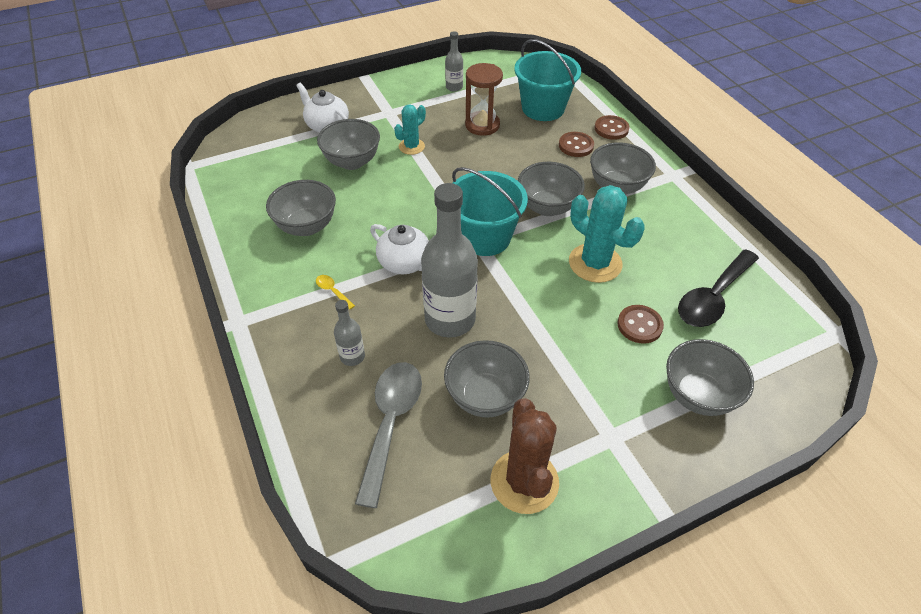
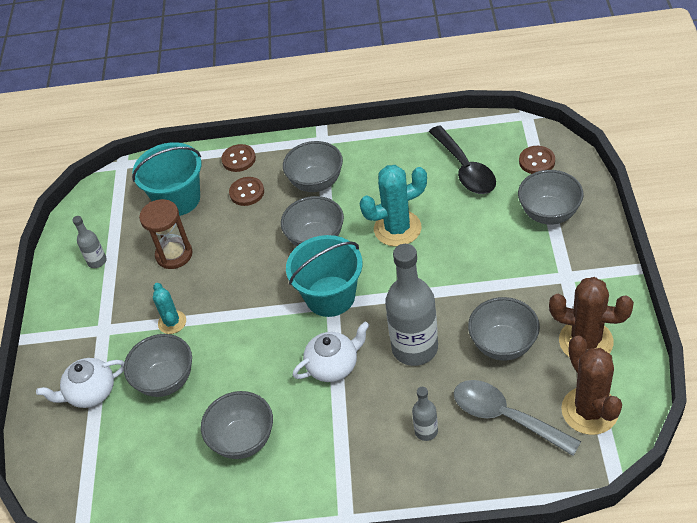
camera: 60 degrees left, 0 degrees up
(332, 291) = (342, 432): yellow spoon -> none
(425, 509) = (589, 410): none -> brown cactus
(639, 325) = (473, 223): brown button -> brown button (537, 161)

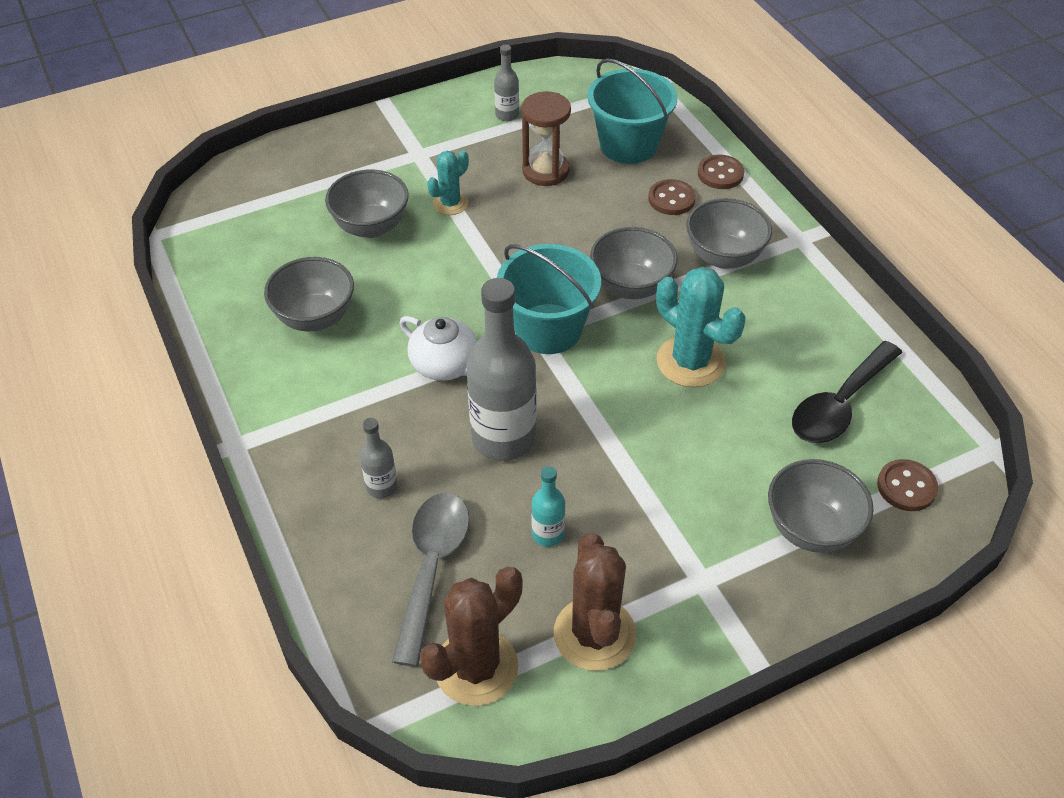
camera: 60 degrees right, 0 degrees up
(90, 392) = (335, 175): white teapot -> none
(503, 345) = (548, 534): grey bowl -> turquoise bottle

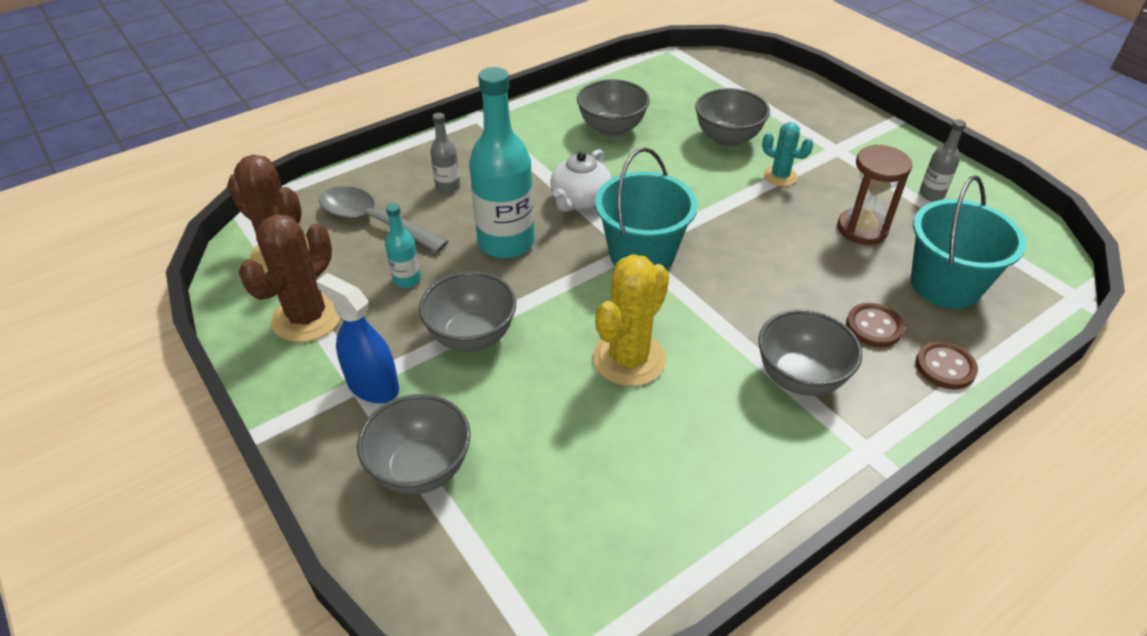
camera: 80 degrees right, 5 degrees down
(432, 567) = (373, 222): grey spoon -> grey spoon turned 150 degrees counterclockwise
(503, 438) = (506, 243): grey bottle -> turquoise bottle
(594, 634) = (307, 317): brown cactus -> brown cactus turned 45 degrees counterclockwise
(631, 286) = (720, 305): grey bowl -> grey bowl (472, 336)
(690, 362) = (629, 359): turquoise cactus -> yellow cactus
(706, 567) = (373, 386): none -> blue spray bottle
(839, 405) = (598, 494): black spoon -> none
(906, 487) = (485, 563): brown button -> none

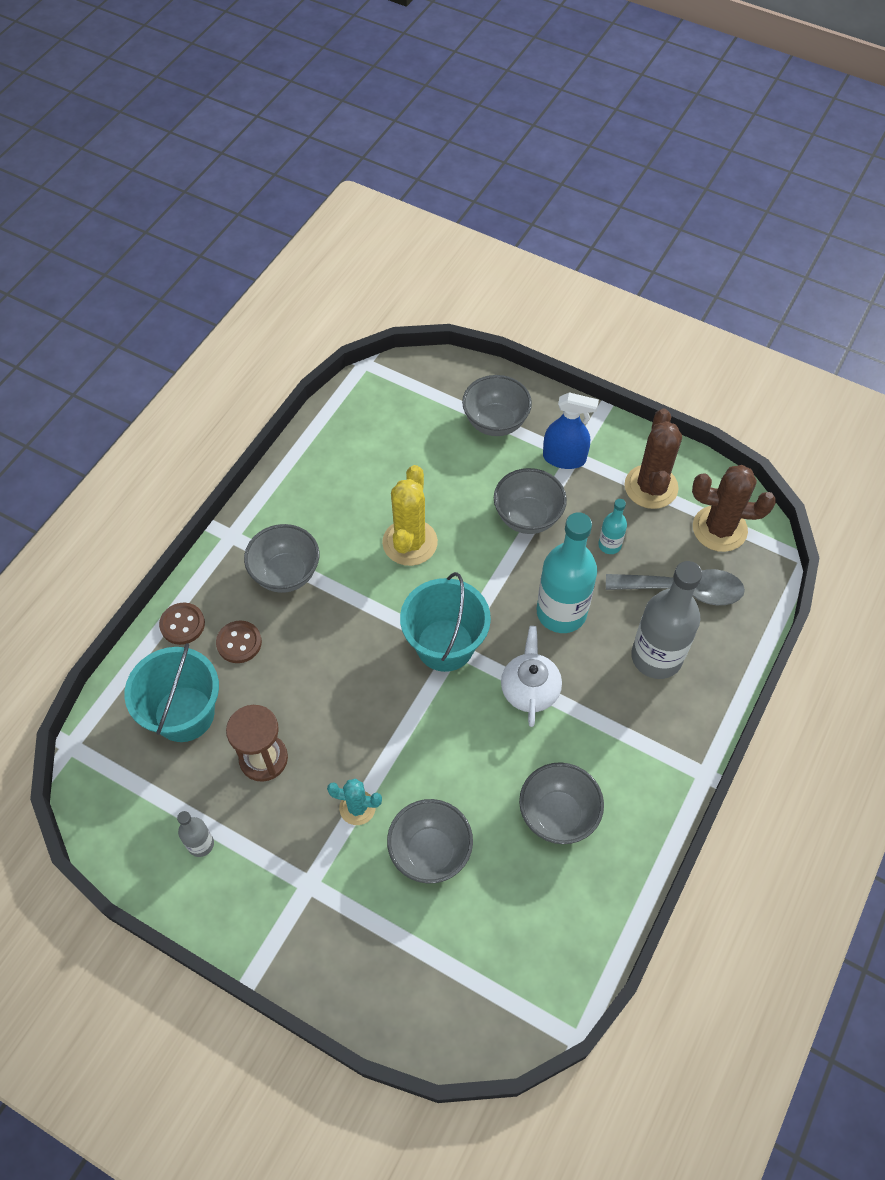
camera: 155 degrees right, 15 degrees up
(448, 186) = (656, 657): grey bottle -> grey bottle, size x2.11

